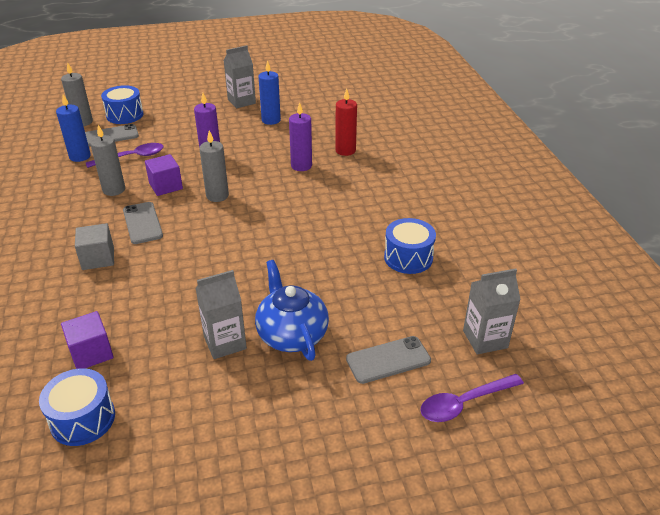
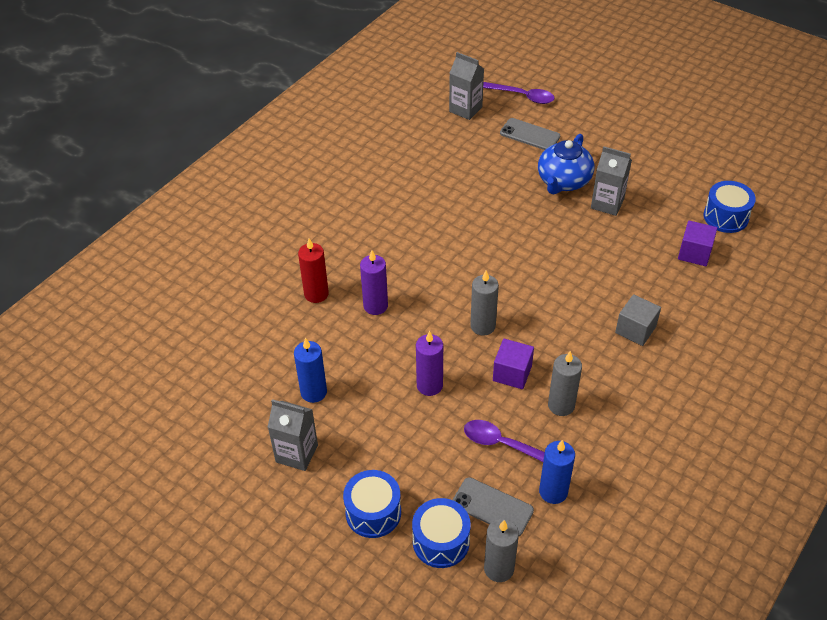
camera: 130 degrees left, 10 degrees up
(142, 223) = (571, 342): grey phone -> none
(408, 257) = (428, 174): blue drum -> blue drum (373, 512)

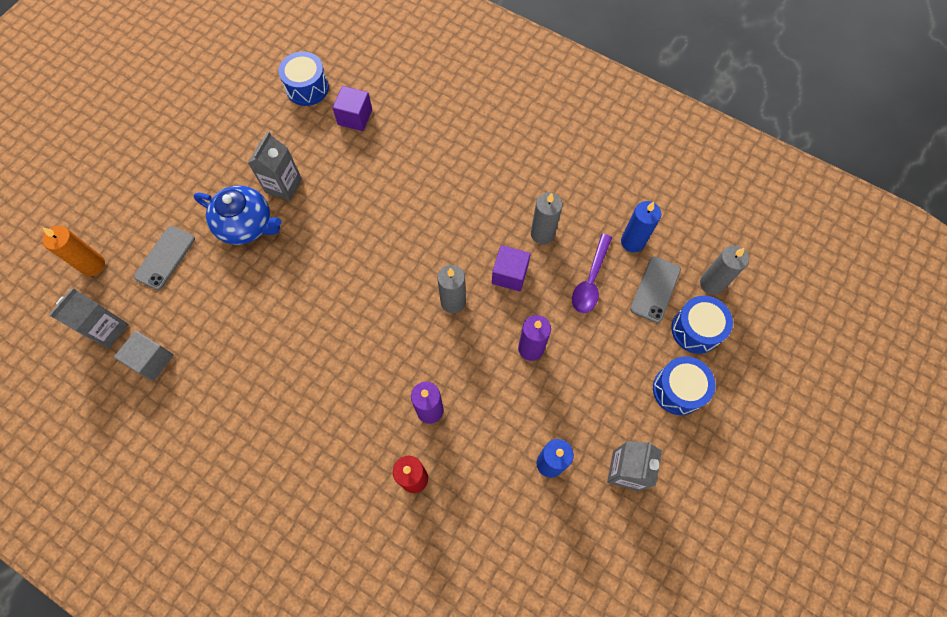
camera: 95 degrees left, 20 degrees up
(522, 96) = (93, 265): purple spoon -> orange candle
(635, 330) = (451, 171): grey cube -> grey cube (152, 360)

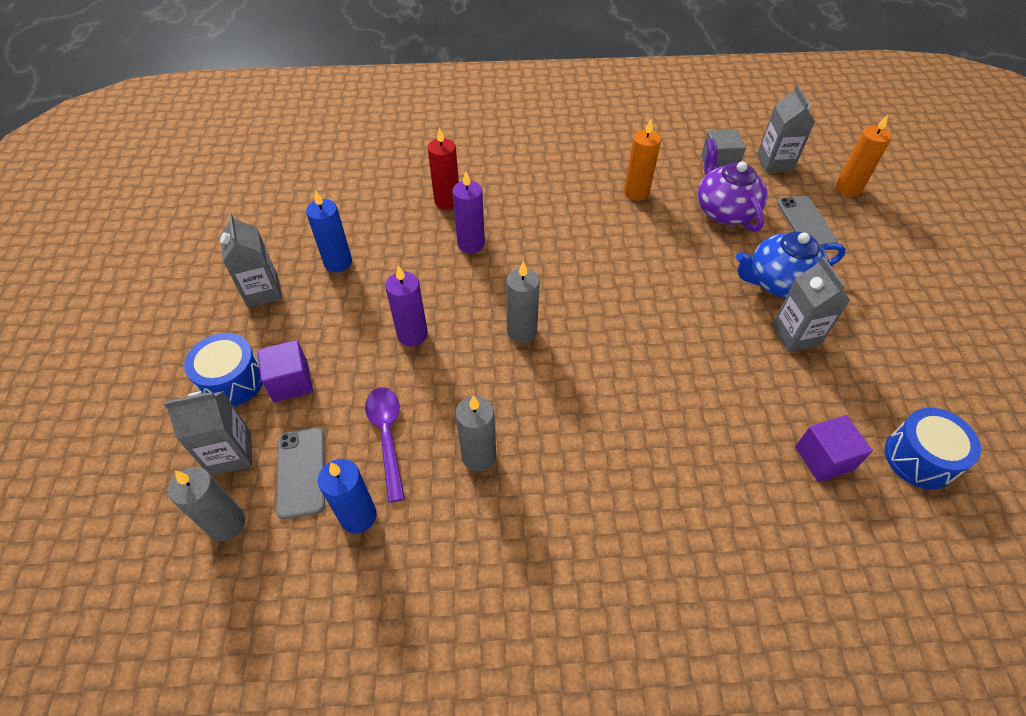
camera: 145 degrees right, 15 degrees down
(207, 308) = (724, 210): none -> purple teapot
(251, 375) = (636, 192): none -> orange candle
(510, 274) = (484, 389): purple cube -> purple cube (291, 382)
(696, 330) = (231, 453): blue drum -> grey carton

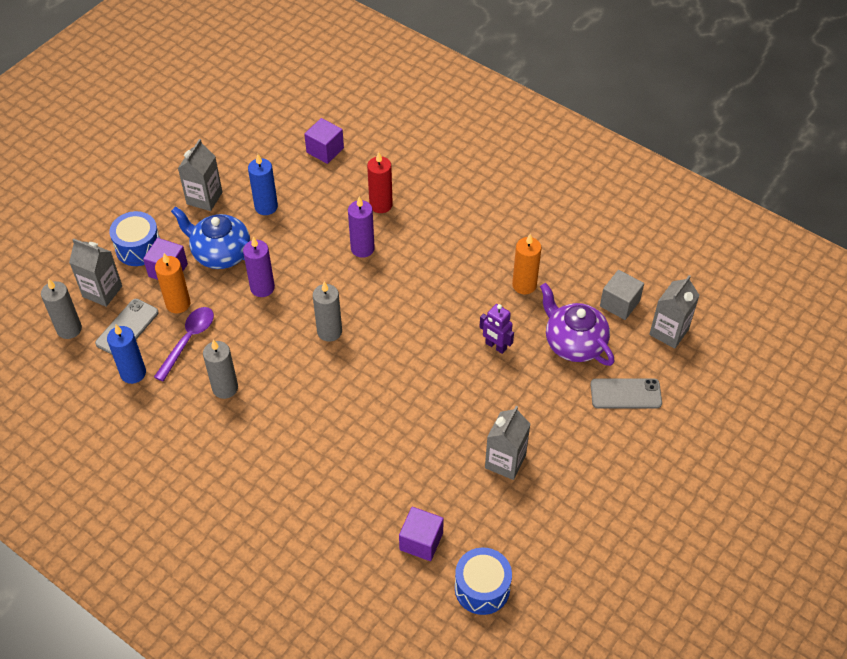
camera: 40 degrees right, 0 degrees up
(346, 187) = (325, 150): none -> purple cube
(673, 250) = (495, 346): none -> purple robot
(724, 210) = (574, 343): purple teapot -> purple teapot turned 60 degrees counterclockwise
(779, 282) = (543, 421): blue teapot -> blue teapot (220, 253)
(805, 222) = (625, 394): grey phone -> grey phone turned 60 degrees clockwise
(848, 188) = (700, 392): orange candle -> orange candle (178, 304)

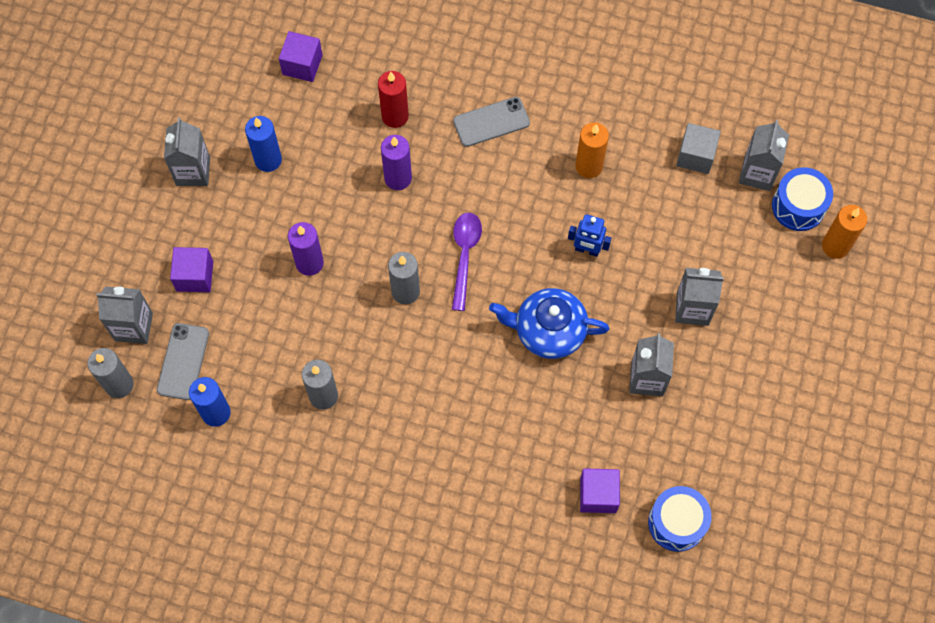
camera: 20 degrees left, 15 degrees up
(138, 248) = (148, 259): blue drum -> blue drum (798, 206)
(178, 304) = (225, 313): orange candle -> orange candle (835, 246)
(188, 340) = (257, 353): purple spoon -> purple spoon (464, 256)
(220, 253) = (244, 235): blue teapot -> blue teapot (548, 331)
(495, 346) = (587, 250): purple robot -> blue robot
(568, 419) = (692, 308): none -> grey carton
(574, 343) = (666, 219): purple teapot -> none
(625, 394) = (739, 260): grey phone -> grey phone (491, 122)

